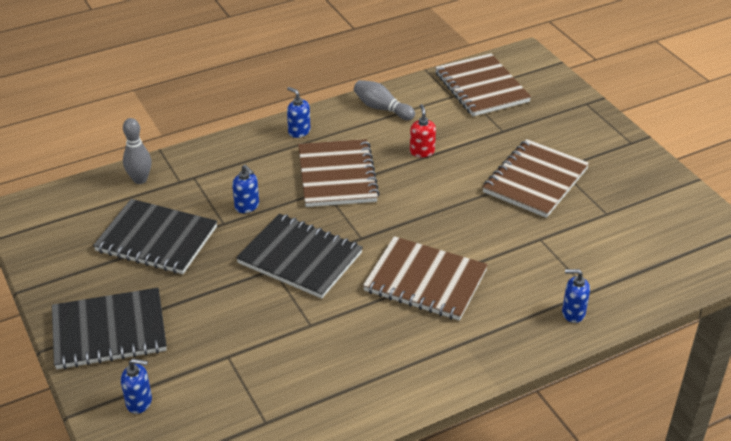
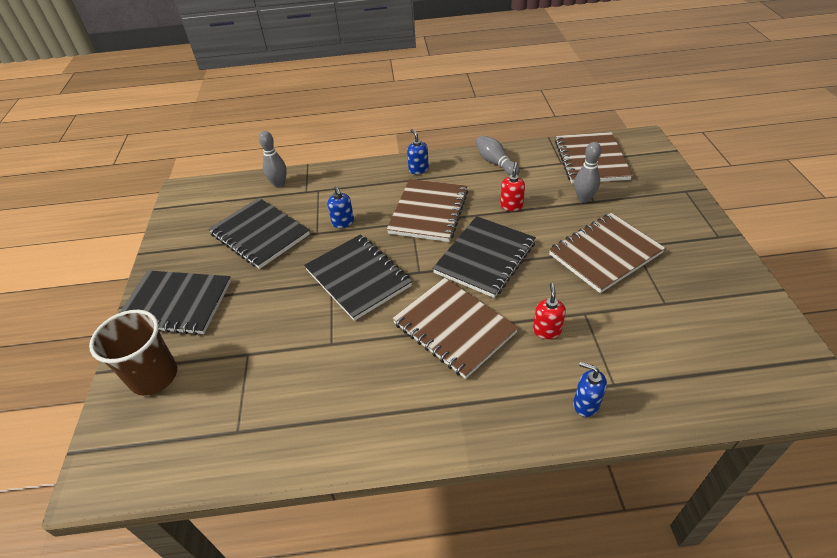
camera: 25 degrees right, 5 degrees up
(139, 402) = (154, 376): blue soap dispenser -> brown cup
(421, 209) = (485, 258): none -> black notebook
(492, 130) = (583, 199): none -> grey bowling pin
(512, 262) = (546, 330): none -> red soap dispenser

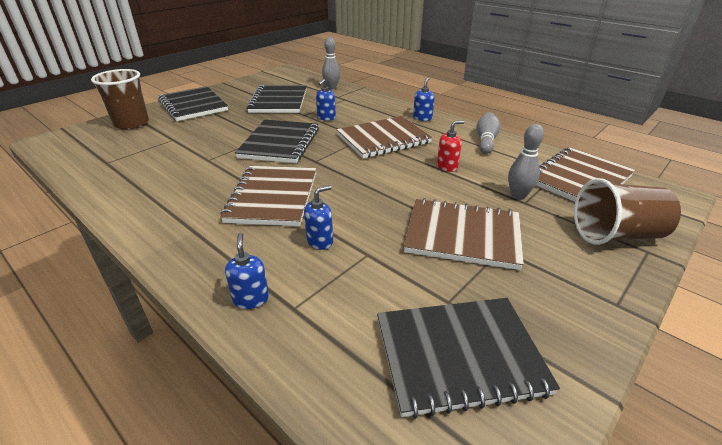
camera: 45 degrees right, 10 degrees down
(485, 258) = (367, 179): black notebook -> black notebook (459, 355)
(546, 330) = (320, 241): red soap dispenser -> blue soap dispenser
(661, 190) = (616, 235): none -> brown cup

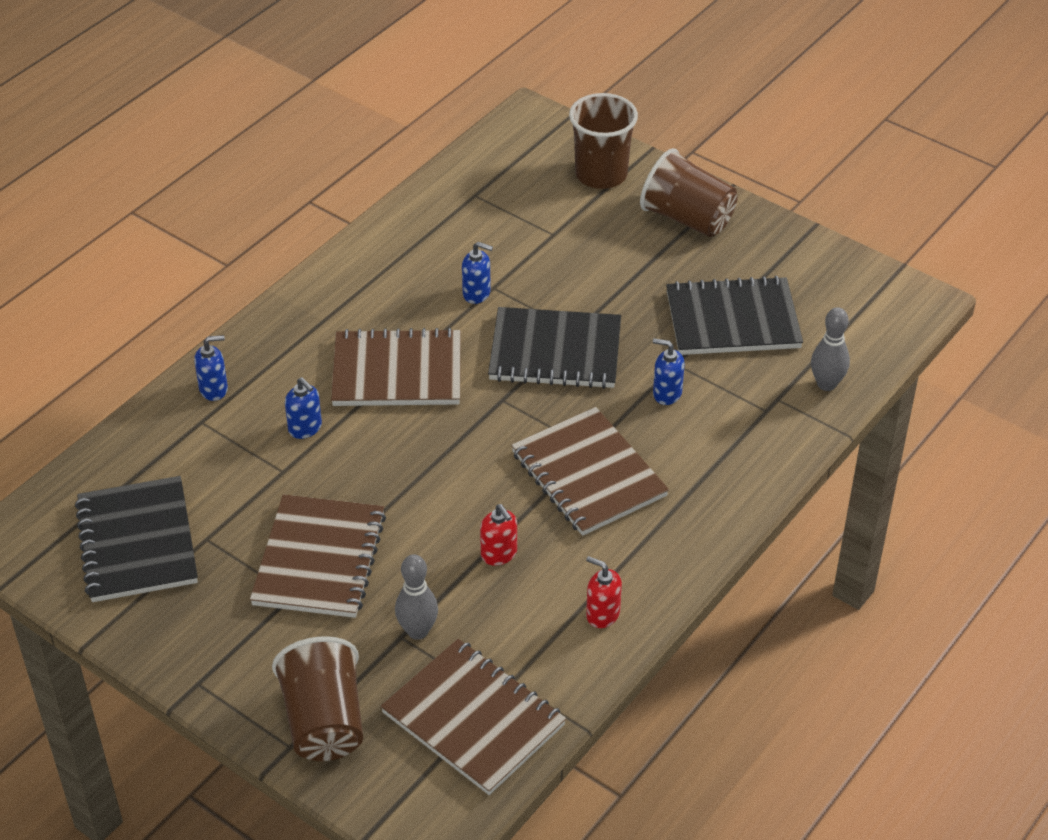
camera: 85 degrees right, 10 degrees up
(193, 105) = (687, 218): black notebook -> brown cup
(422, 118) = (691, 528): blue soap dispenser -> blue soap dispenser (477, 293)
(486, 141) = (602, 614): grey bowling pin -> red soap dispenser

